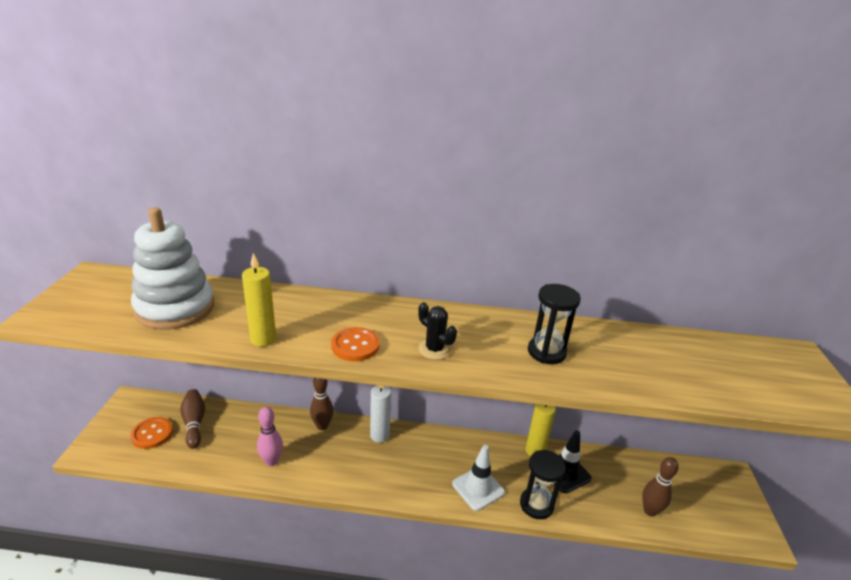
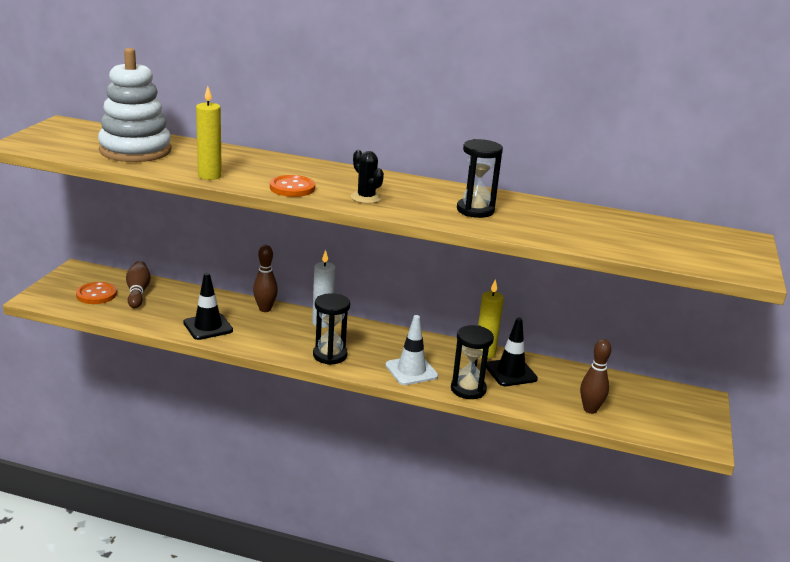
camera: 10 degrees right, 5 degrees down
(271, 461) = (208, 327): pink bowling pin -> black traffic cone
(397, 481) = (330, 355): none -> black hourglass

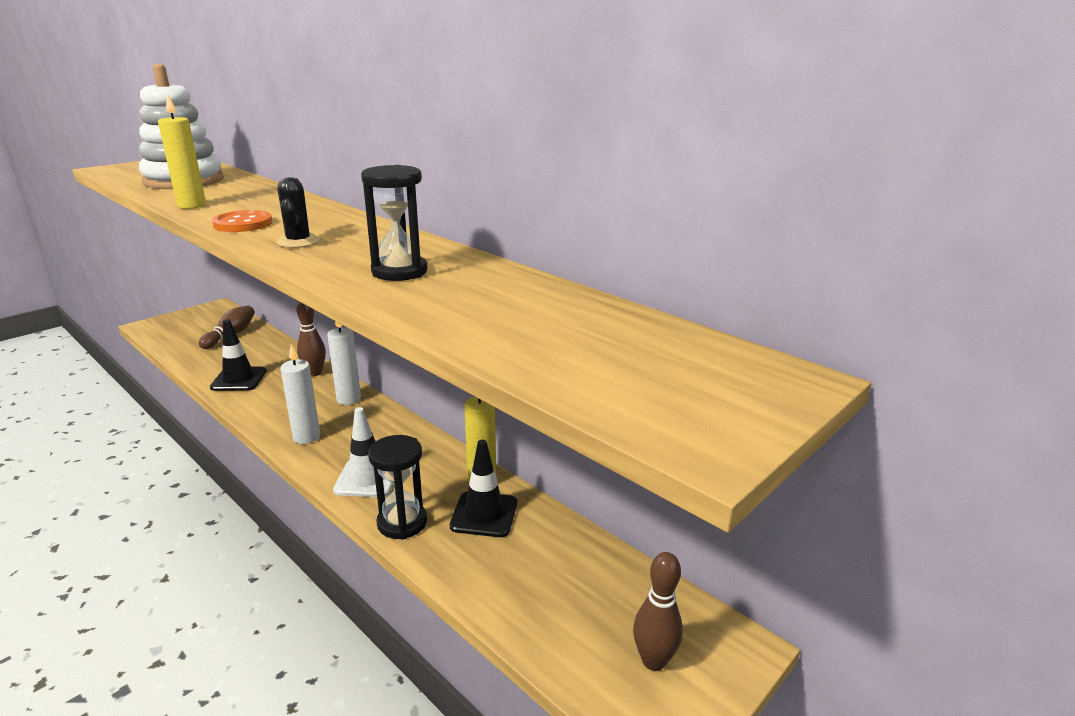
camera: 30 degrees right, 0 degrees up
(96, 294) = (196, 331): orange button -> none
(330, 355) = (306, 437): black hourglass -> white candle
(590, 409) = (531, 605): brown bowling pin -> brown bowling pin (653, 661)

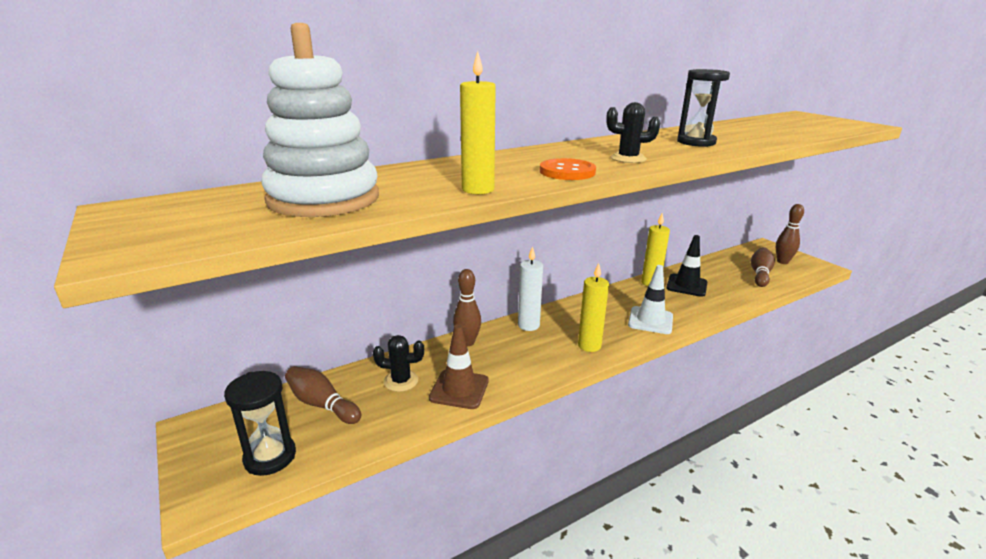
camera: 75 degrees left, 0 degrees up
(239, 379) = (459, 389): black traffic cone -> brown traffic cone
(255, 355) = (401, 381): none -> black cactus
(306, 437) = (589, 345): white candle -> yellow candle
(402, 522) = (699, 310): black hourglass -> black hourglass (270, 457)
(567, 612) = (760, 274): none -> brown bowling pin

